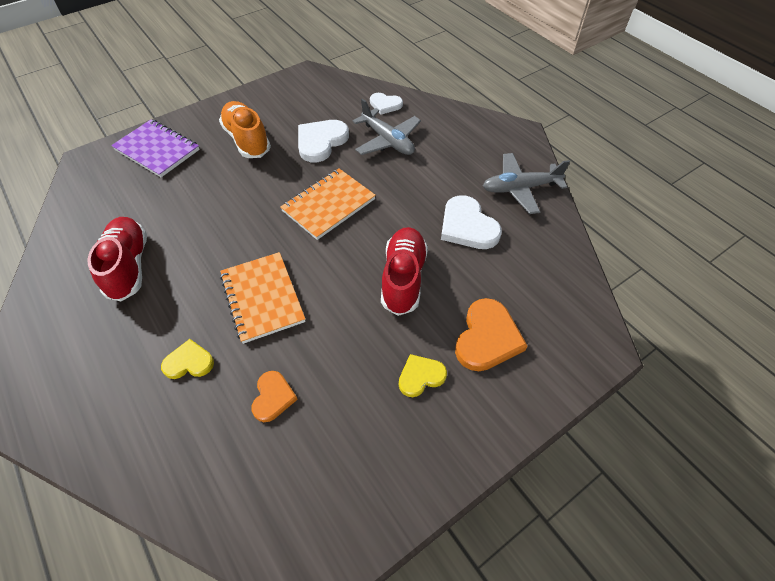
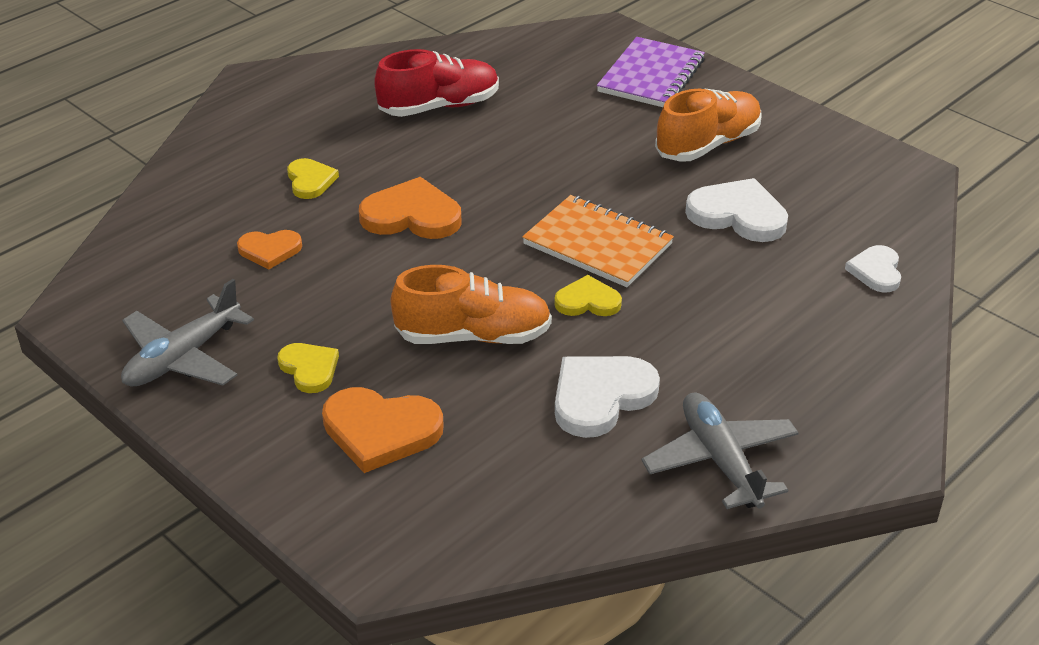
camera: 80 degrees right, 15 degrees down
(262, 298) = (412, 215): orange notebook -> orange heart
(382, 218) = (587, 301): none -> yellow heart
(387, 140) = (776, 285): grey plane -> grey plane (183, 357)
(403, 278) = (473, 336): red shoe -> orange shoe

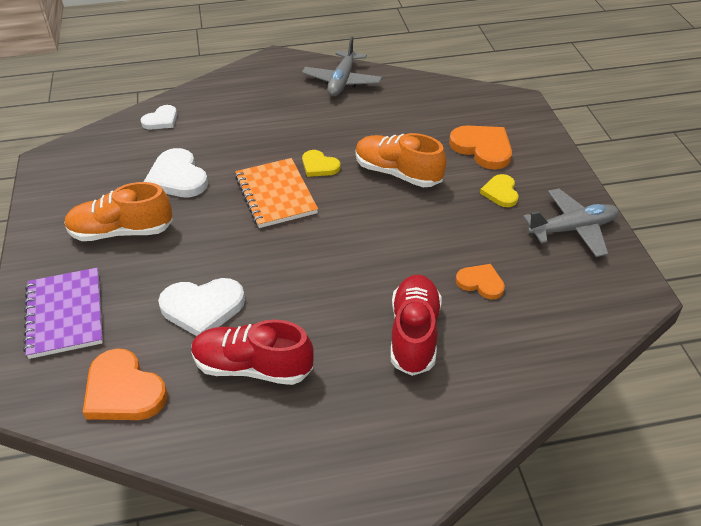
camera: 145 degrees left, 5 degrees up
(310, 181) = (414, 334): yellow heart -> red shoe
(412, 215) = (366, 267): orange heart -> orange heart (123, 391)
(601, 397) = (364, 122): white heart -> white heart (202, 308)
(651, 76) = (65, 314): purple notebook -> purple notebook turned 75 degrees counterclockwise

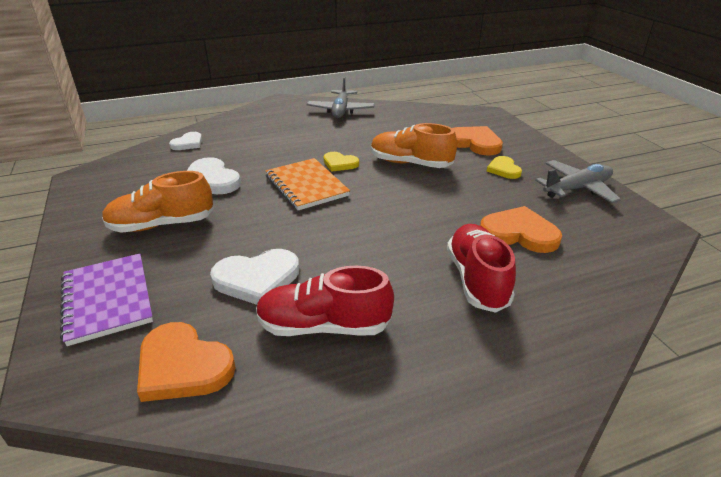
camera: 10 degrees left, 10 degrees down
(481, 283) = (519, 233): orange heart -> orange heart, size x1.66

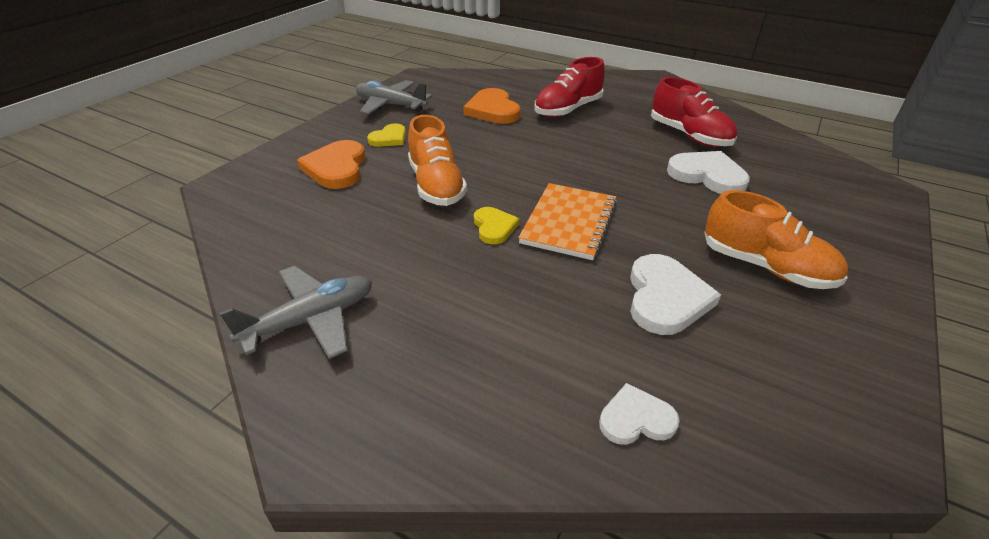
camera: 130 degrees left, 5 degrees up
(107, 299) = (843, 221): purple notebook -> none
(183, 366) = (794, 159): orange heart -> none

